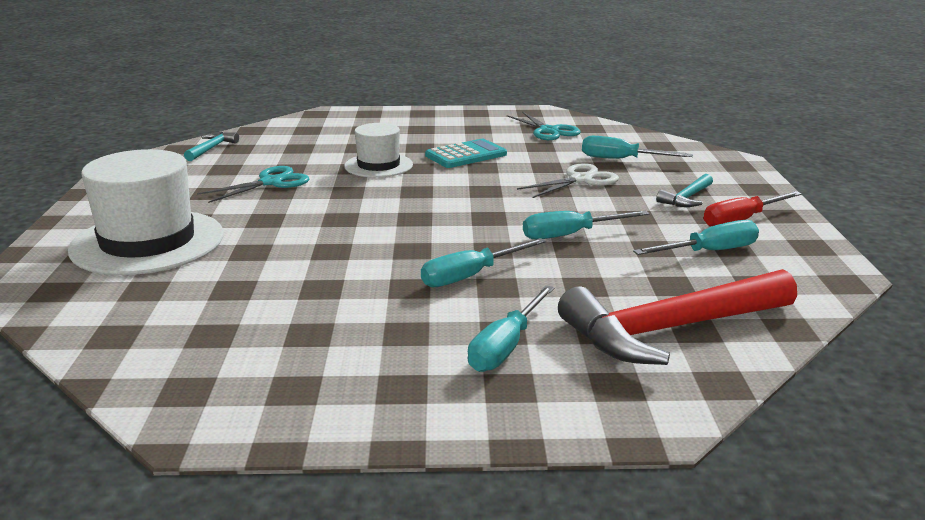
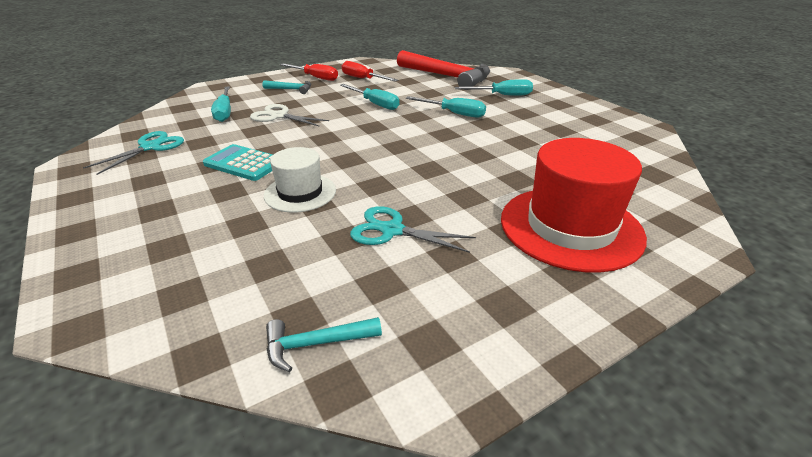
camera: 120 degrees left, 10 degrees up
(148, 242) = (570, 227): white hat -> red hat
(709, 252) = (363, 79): turquoise screwdriver -> red screwdriver

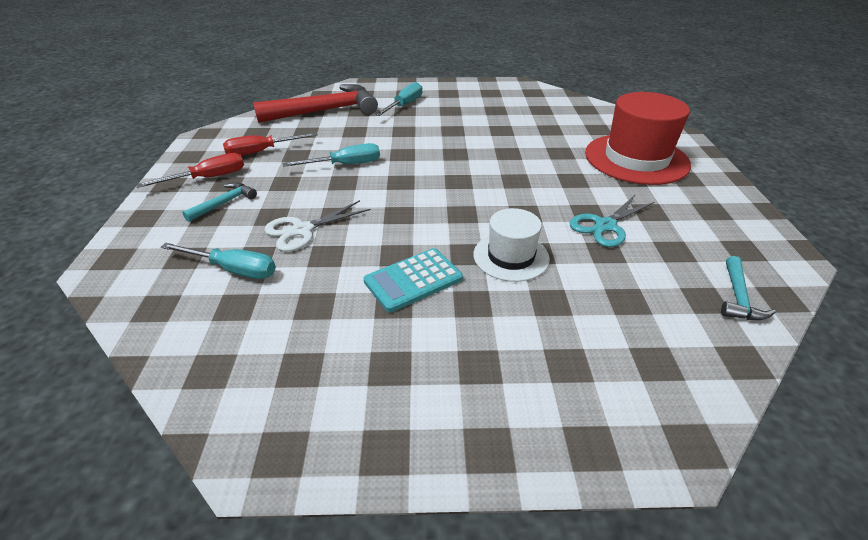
camera: 60 degrees left, 5 degrees up
(150, 147) = (282, 356): turquoise scissors -> none
(454, 113) = (418, 136): turquoise screwdriver -> none

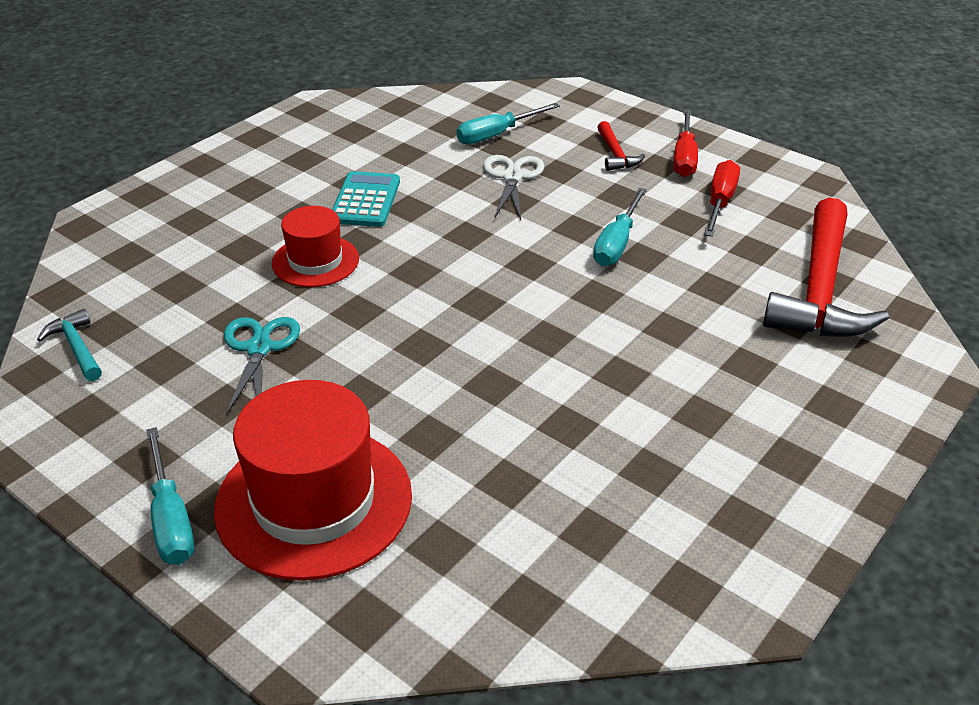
camera: 130 degrees right, 0 degrees up
(224, 203) = (615, 154): turquoise hammer -> red hammer
(404, 105) = (774, 376): turquoise screwdriver -> turquoise screwdriver (171, 518)
(511, 256) = (315, 261): white hat -> red hat

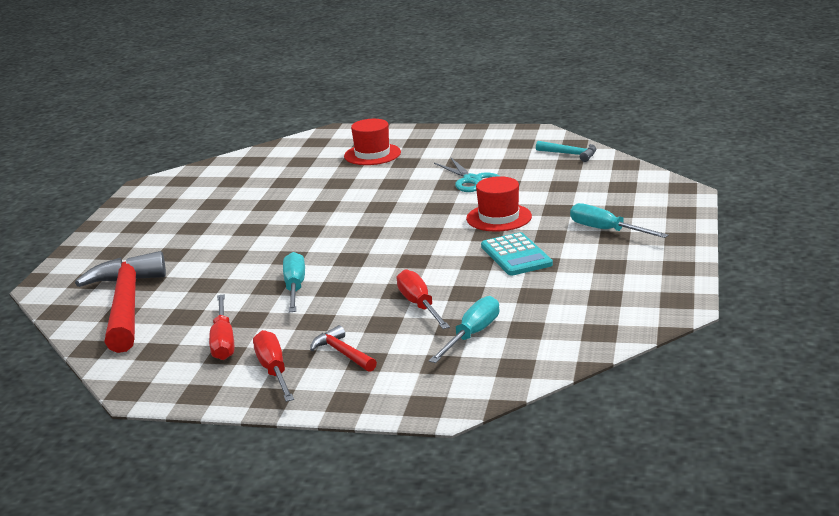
camera: 155 degrees right, 15 degrees down
(171, 518) = (429, 136): turquoise screwdriver -> turquoise screwdriver (606, 230)
(314, 501) = (372, 154): red hat -> red hat, size x0.57
(512, 177) = (419, 305): white scissors -> red screwdriver

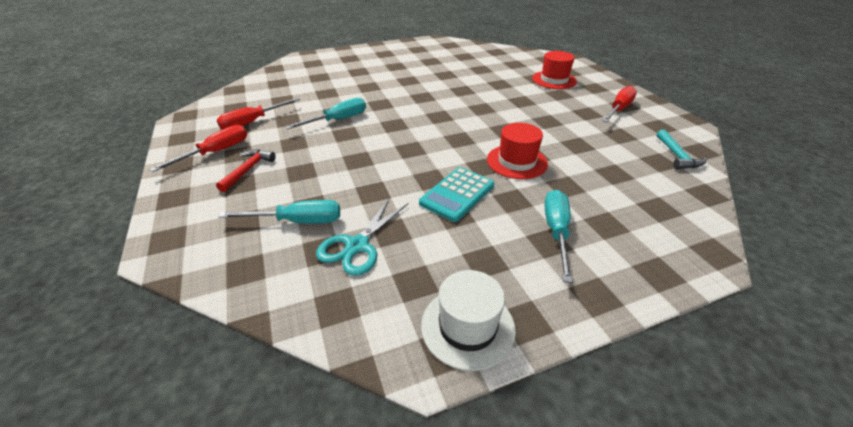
camera: 55 degrees right, 15 degrees up
(126, 305) = (288, 81): red hammer -> none
(419, 305) = (338, 177): red screwdriver -> red screwdriver (618, 109)
(472, 180) = (565, 128): turquoise scissors -> turquoise scissors (357, 246)
(665, 287) = (467, 326): none -> white hat

